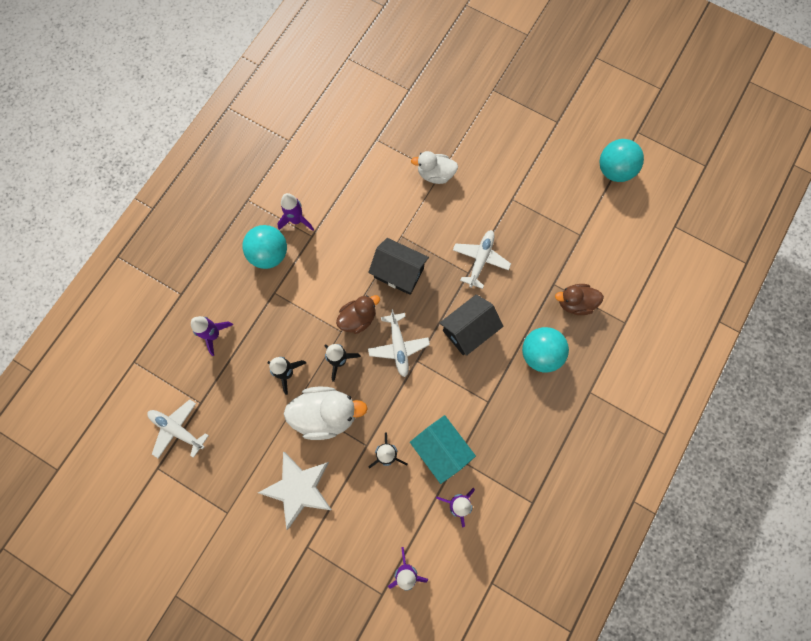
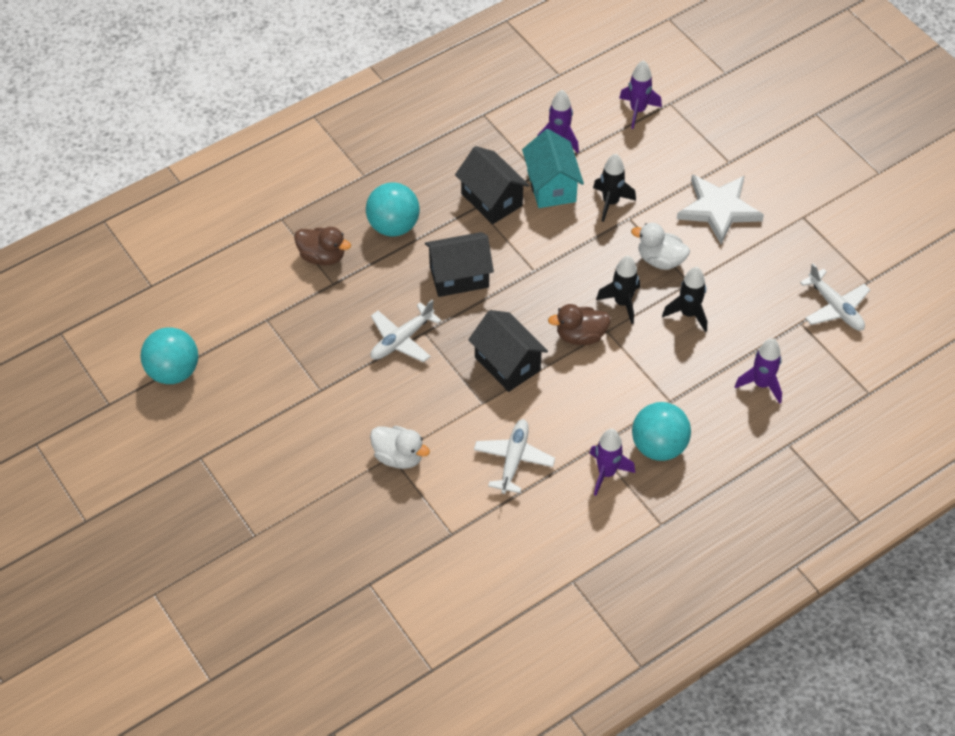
camera: 155 degrees left, 20 degrees down
(326, 414) = (660, 260): white duck -> white duck, size x0.64
(398, 347) = (548, 291): white plane -> white plane (514, 459)
(480, 414) = (492, 200): none -> black house

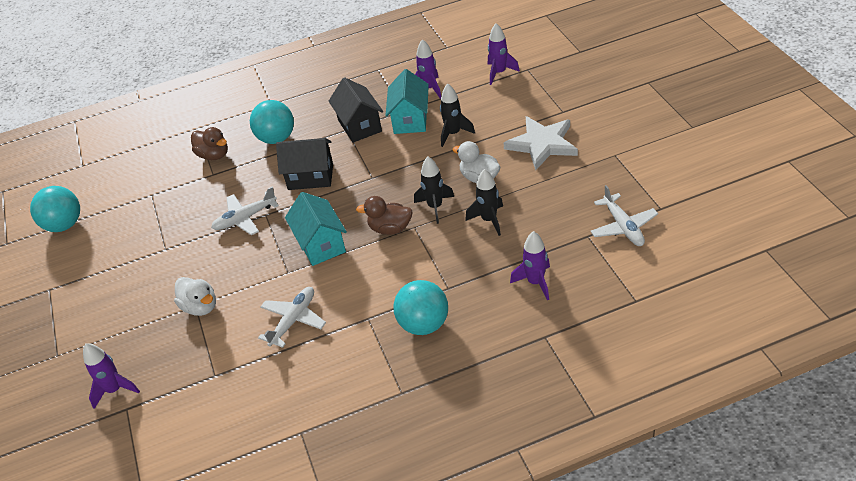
camera: 20 degrees right, 10 degrees down
(507, 364) = (321, 244): black house -> turquoise house
(606, 473) = (369, 341): purple rocket -> purple rocket (115, 390)

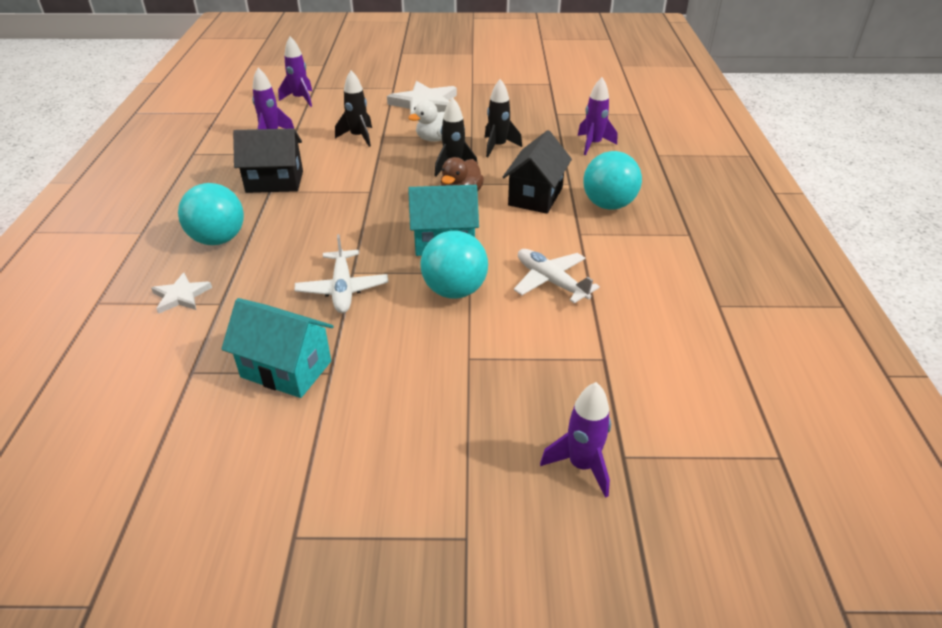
camera: 75 degrees left, 5 degrees down
(64, 225) = (141, 496): turquoise ball -> turquoise ball (454, 291)
(200, 307) = (475, 353): white duck -> none
(214, 155) = (181, 296): brown duck -> white star
(310, 177) = (322, 228): black house -> black house (535, 196)
(410, 119) = (306, 153): turquoise house -> turquoise house (286, 369)
(623, 227) = (557, 99): white plane -> none

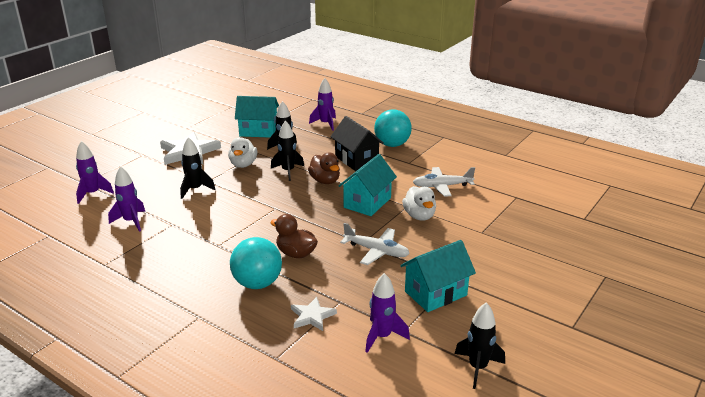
camera: 55 degrees left, 10 degrees down
(146, 464) = (477, 368): none -> black rocket
(275, 182) = (208, 239): black house -> none
(291, 239) = (296, 253): none -> brown duck
(454, 291) = (419, 216): turquoise ball -> white duck
(517, 117) = (258, 131): none -> turquoise house
(581, 465) = (582, 230): purple rocket -> purple rocket (382, 336)

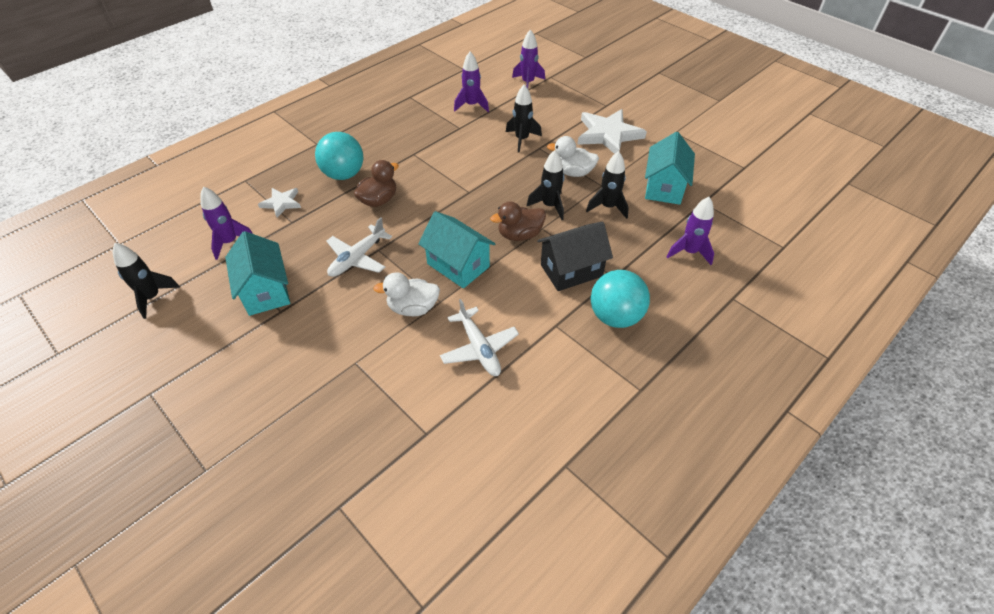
camera: 100 degrees right, 20 degrees up
(442, 186) = (479, 348): white plane -> white plane turned 150 degrees clockwise

